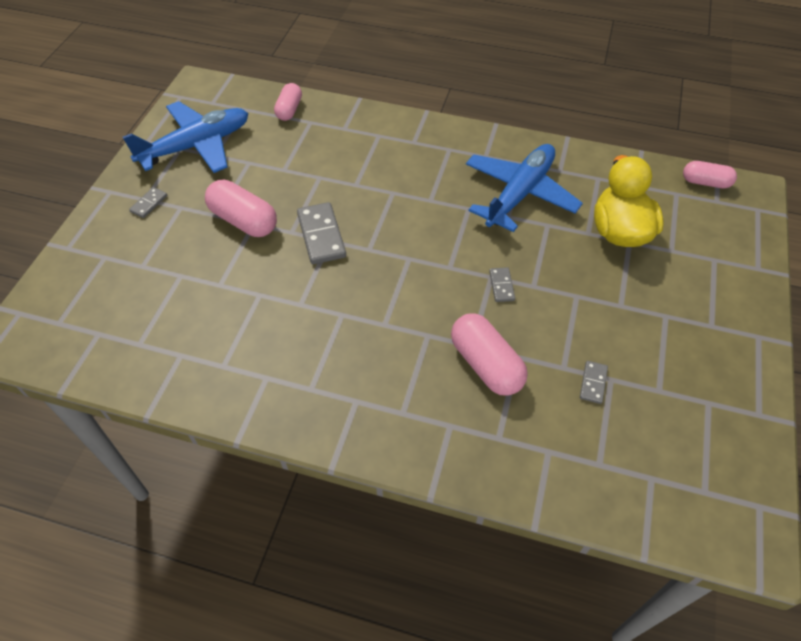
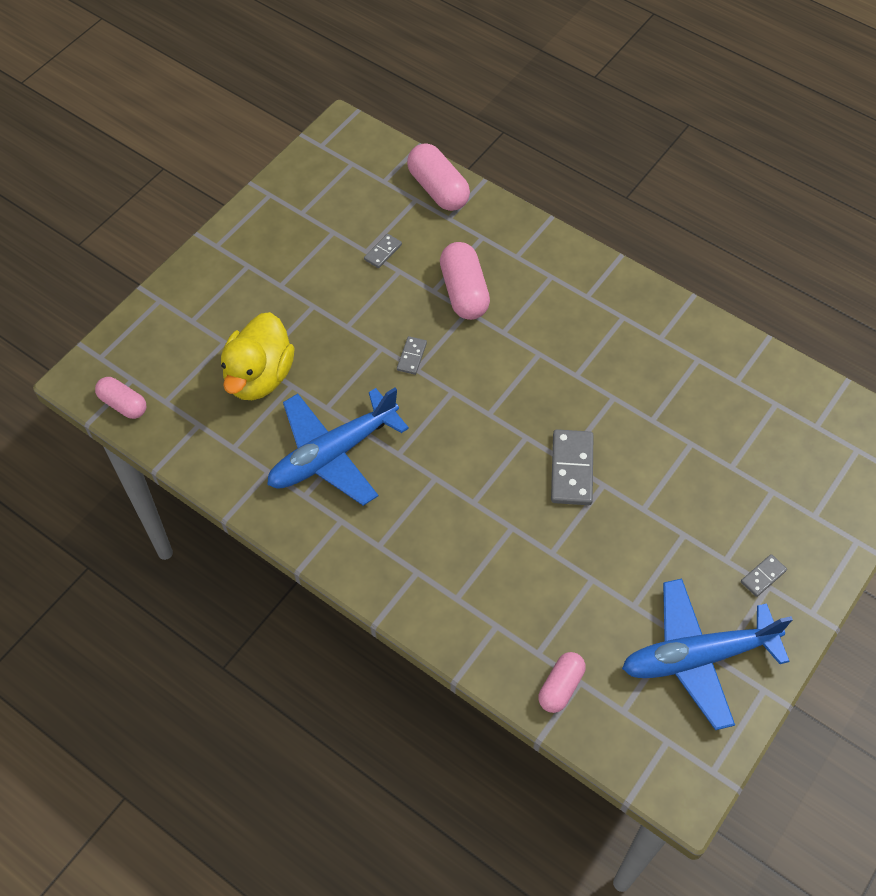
camera: 160 degrees left, 5 degrees up
(243, 221) = (654, 516): pink capsule -> pink capsule (438, 189)

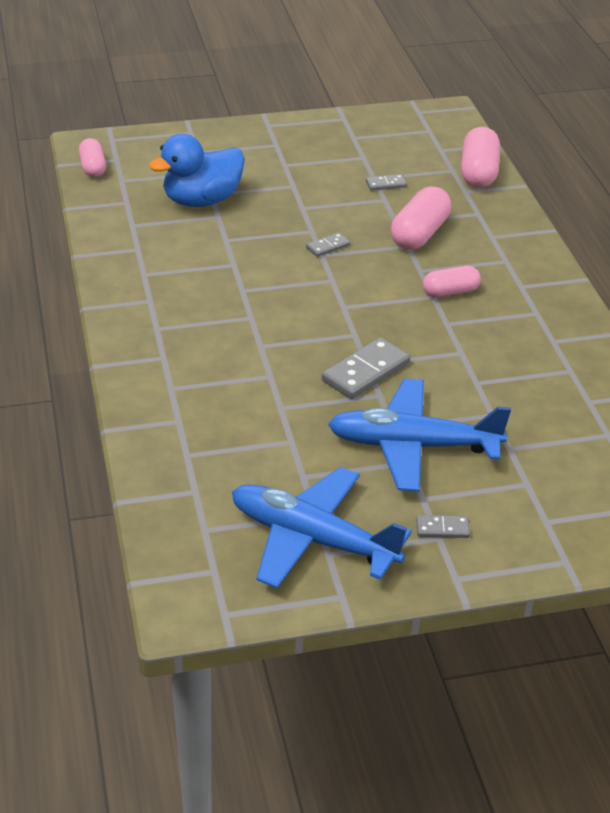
camera: 40 degrees right, 20 degrees down
(259, 376) = (202, 200): yellow duck -> blue duck
(332, 454) = (194, 265): blue plane -> blue plane (412, 446)
(560, 687) = (176, 484): pink capsule -> pink capsule (450, 292)

